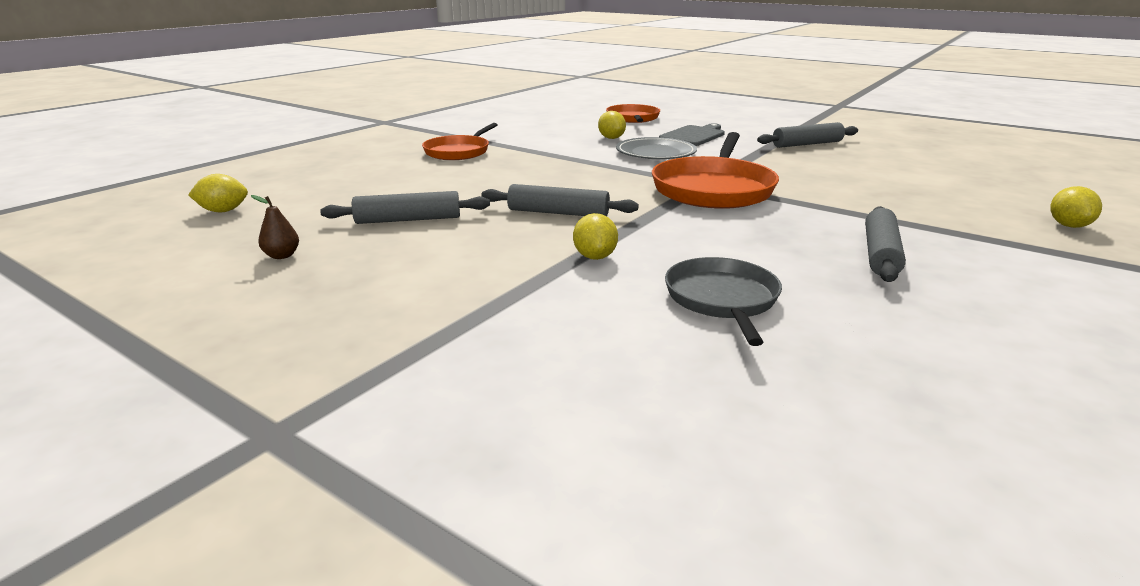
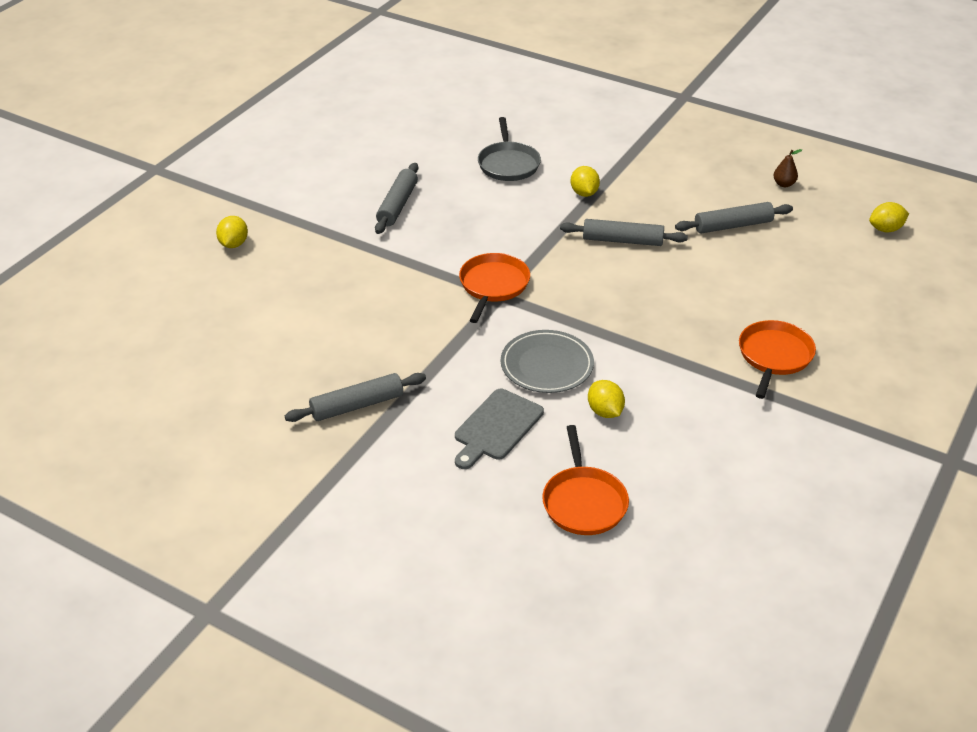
camera: 175 degrees right, 15 degrees up
(713, 189) = (493, 285): orange pan -> orange pan, size x0.64

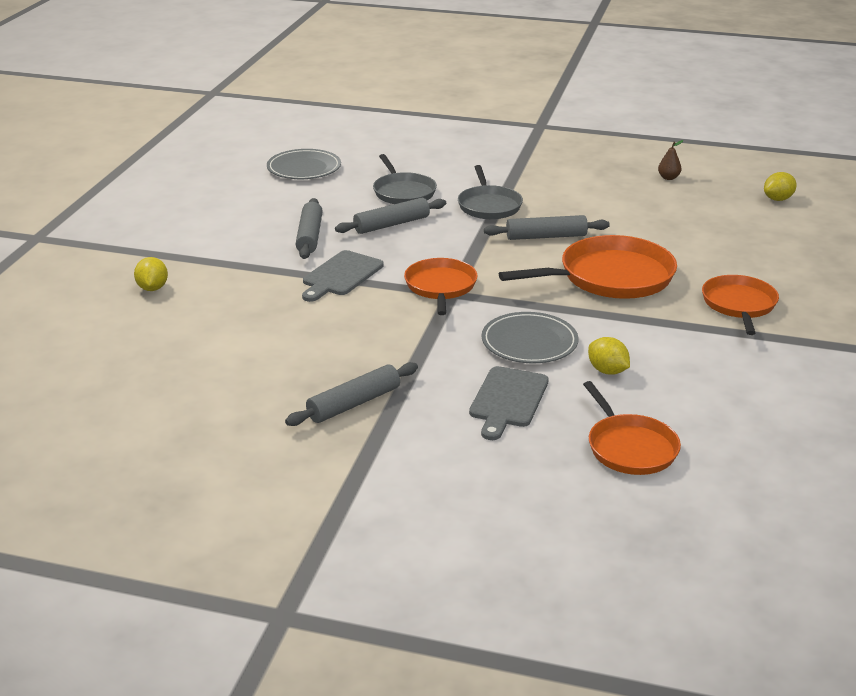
camera: 15 degrees left, 10 degrees down
(406, 257) = (340, 275): none -> grey cutting board
(426, 120) = (304, 168): none -> grey plate
(584, 193) = (489, 205): yellow lemon -> grey pan
(662, 301) = (610, 277): none -> orange pan
(733, 225) = (641, 213): grey rolling pin -> grey rolling pin (391, 224)

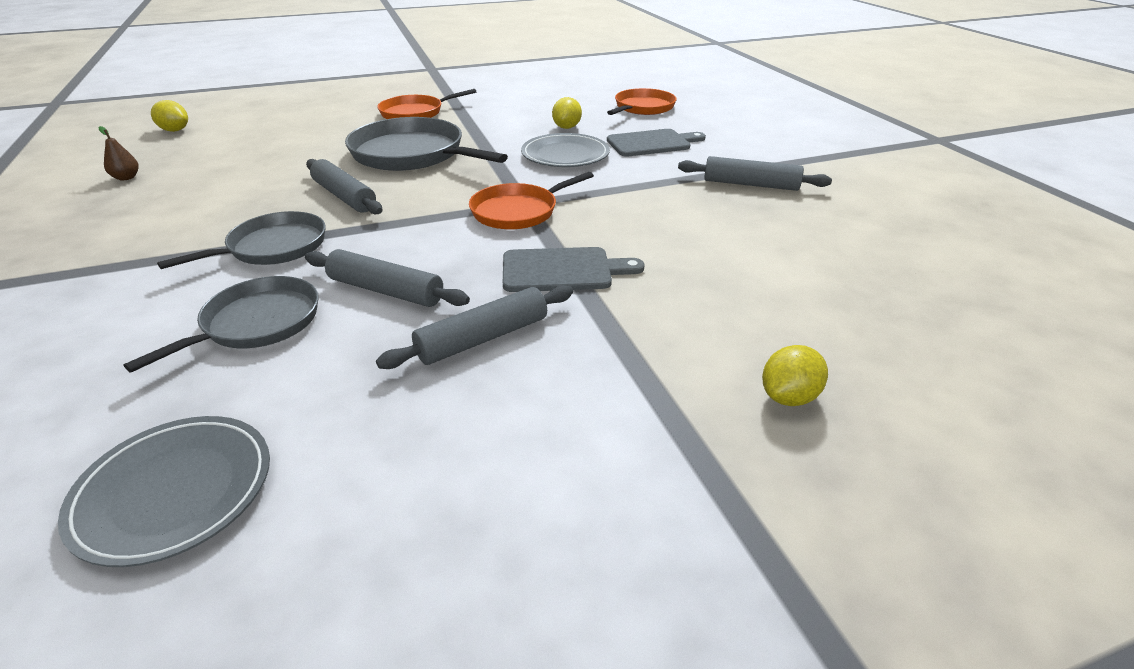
camera: 125 degrees left, 5 degrees up
(610, 277) = (412, 154): orange pan -> grey pan

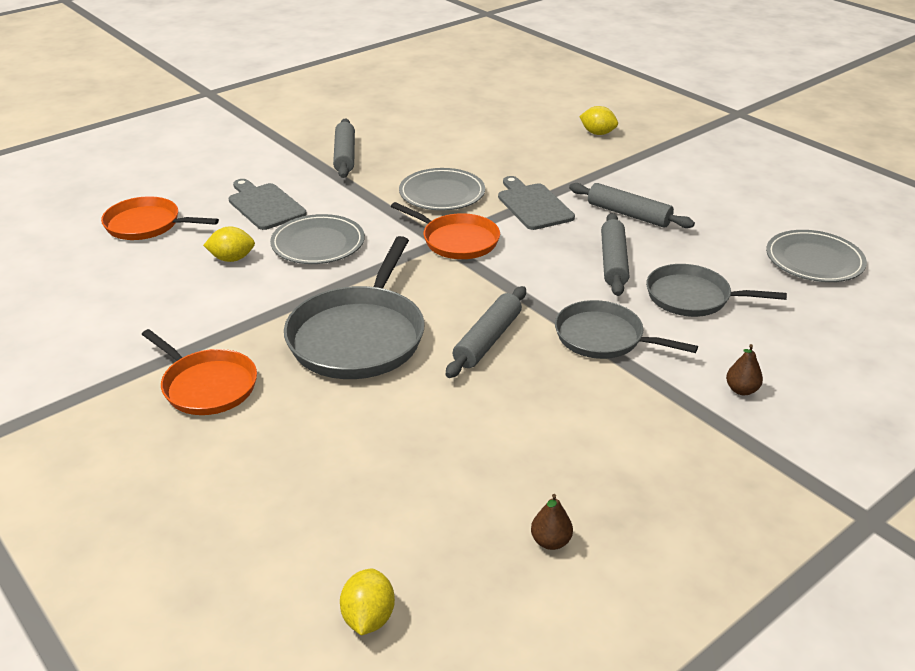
camera: 110 degrees left, 0 degrees up
(94, 297) = (741, 390): none -> brown pear
(628, 220) = (442, 194): none -> grey plate

